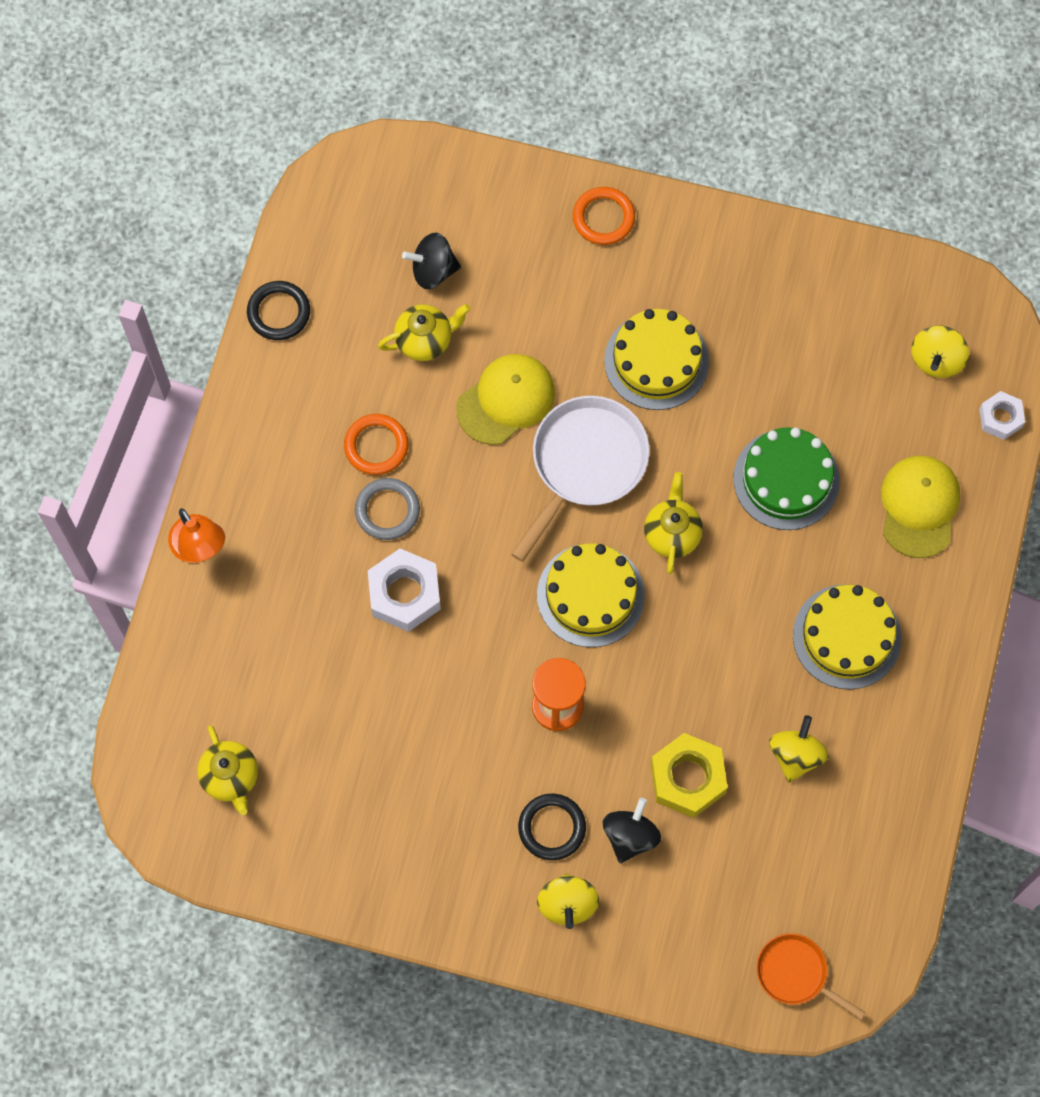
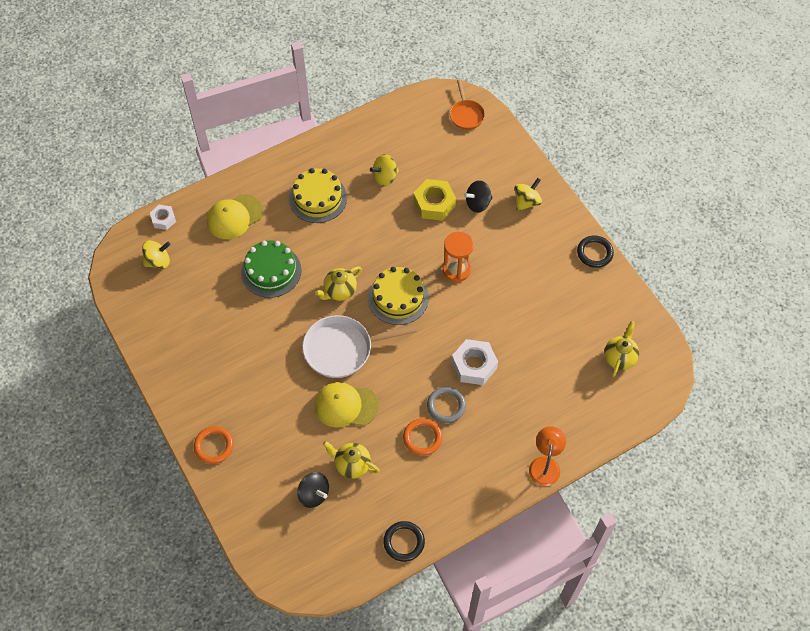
camera: 135 degrees left, 10 degrees down
(552, 828) = (505, 231): black ring -> black ring (594, 253)
(656, 361) = (265, 363): yellow cake -> none

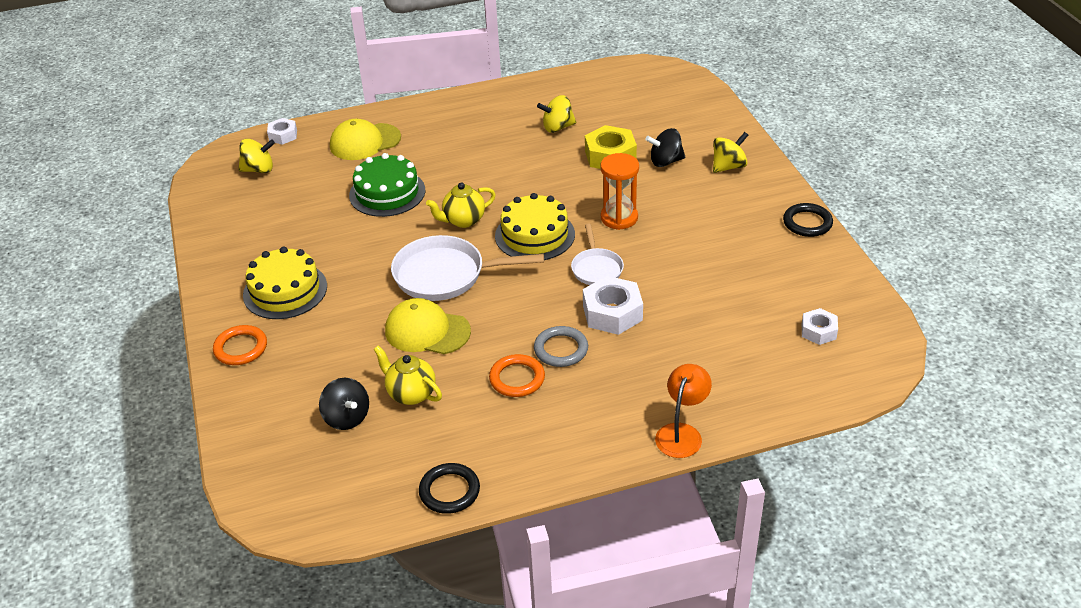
camera: 15 degrees right, 20 degrees down
(318, 198) = (470, 137): yellow cake -> yellow cake (285, 290)
(452, 324) = (596, 268): none -> white pan
(466, 115) = (674, 85): orange pan -> none
(619, 357) = (818, 331): yellow teapot -> white nut

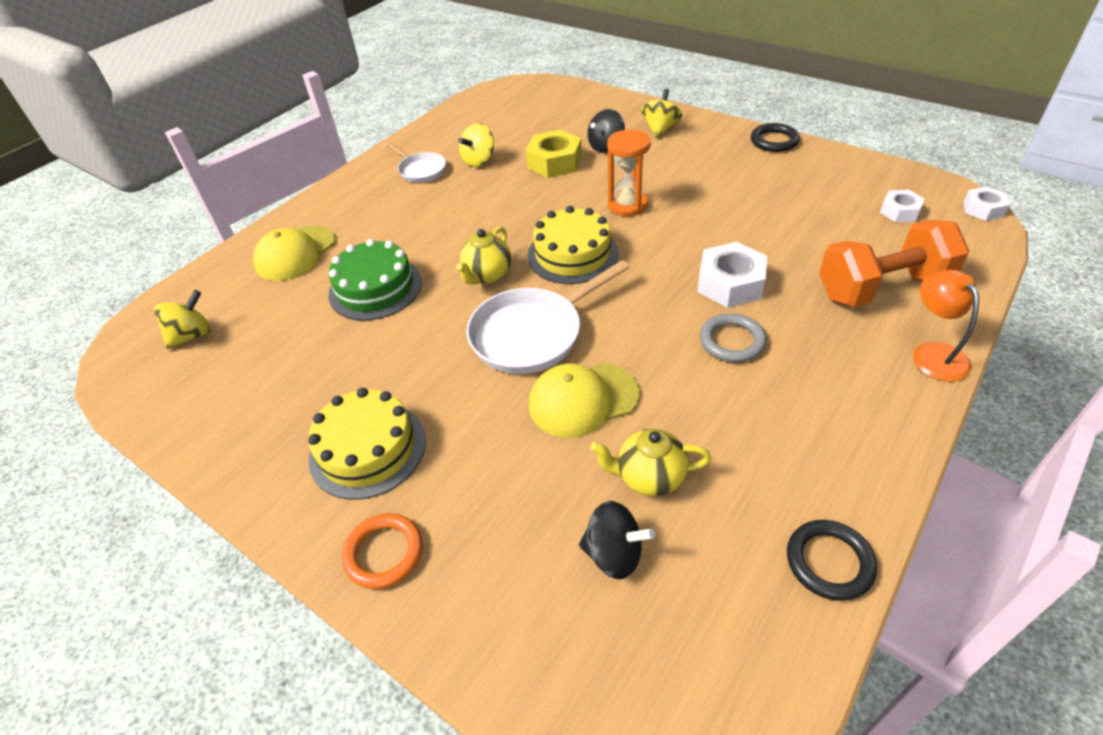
camera: 35 degrees left, 5 degrees up
(283, 135) = (188, 289): white nut -> white nut (983, 209)
(517, 378) = (731, 393): orange ring -> none
(596, 268) = (665, 254): white pan -> white pan (420, 170)
(714, 375) = (882, 288): none -> orange dumbbell

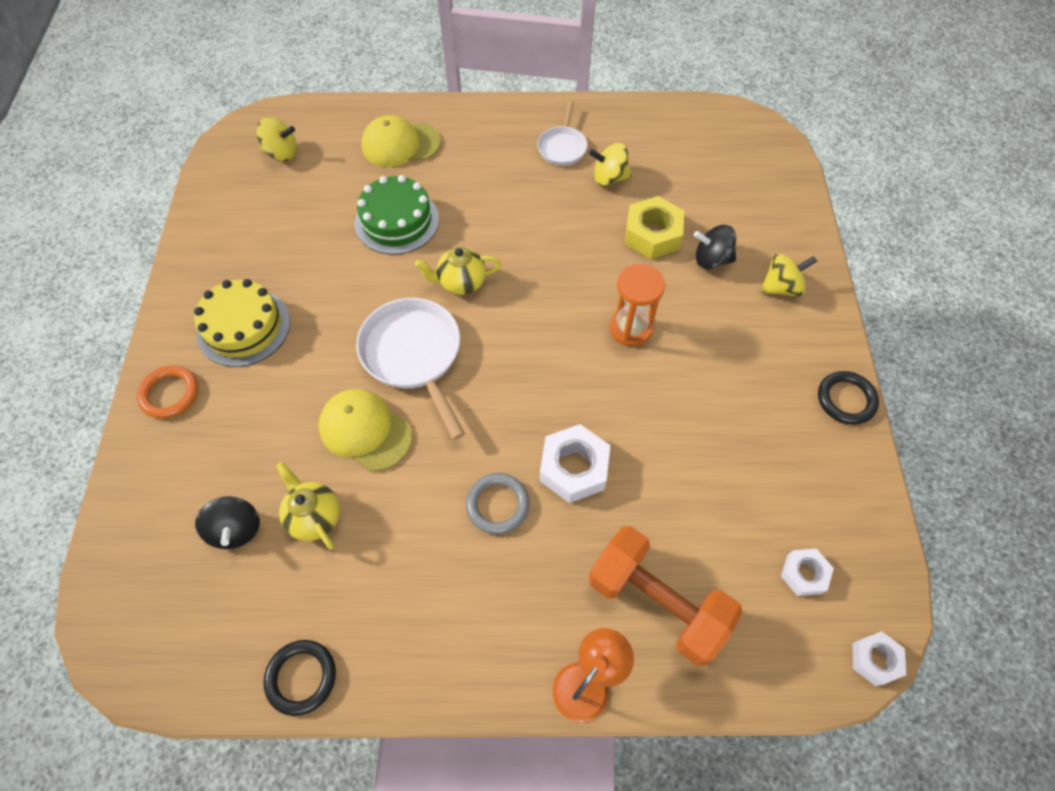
camera: 50 degrees right, 15 degrees up
(532, 334) = (414, 355): white pan -> white pan turned 45 degrees clockwise
(572, 254) = (529, 326): yellow cake -> none

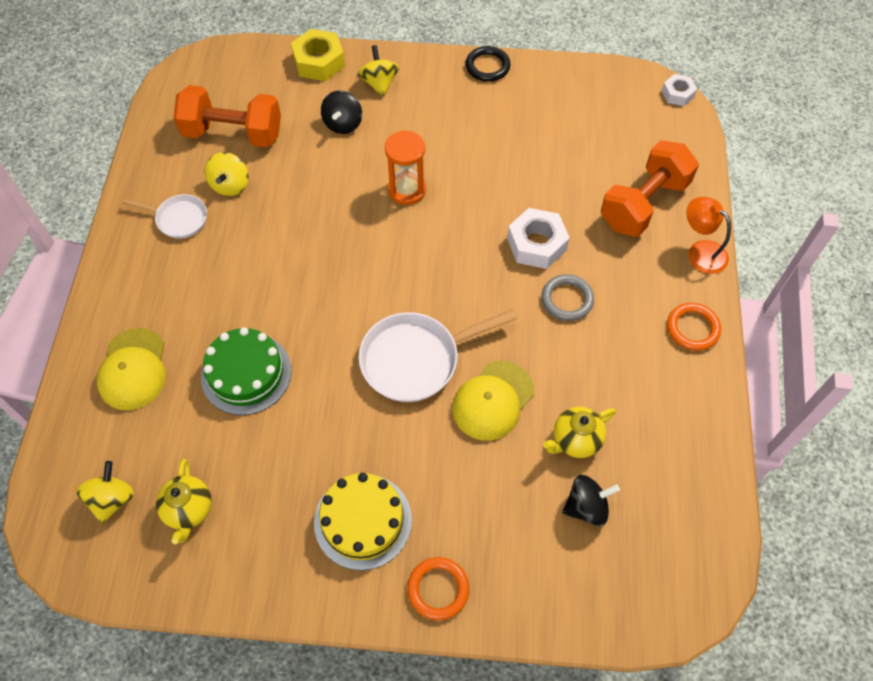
camera: 85 degrees left, 0 degrees up
(301, 677) = (710, 444): black ring -> none
(461, 283) = (337, 317): yellow teapot -> yellow teapot (189, 510)
(464, 663) = (692, 328): none -> orange ring
(652, 234) = (307, 161): yellow nut -> yellow nut (319, 62)
(675, 170) = (233, 133): none -> orange dumbbell
(804, 574) = (622, 118): white nut -> none

